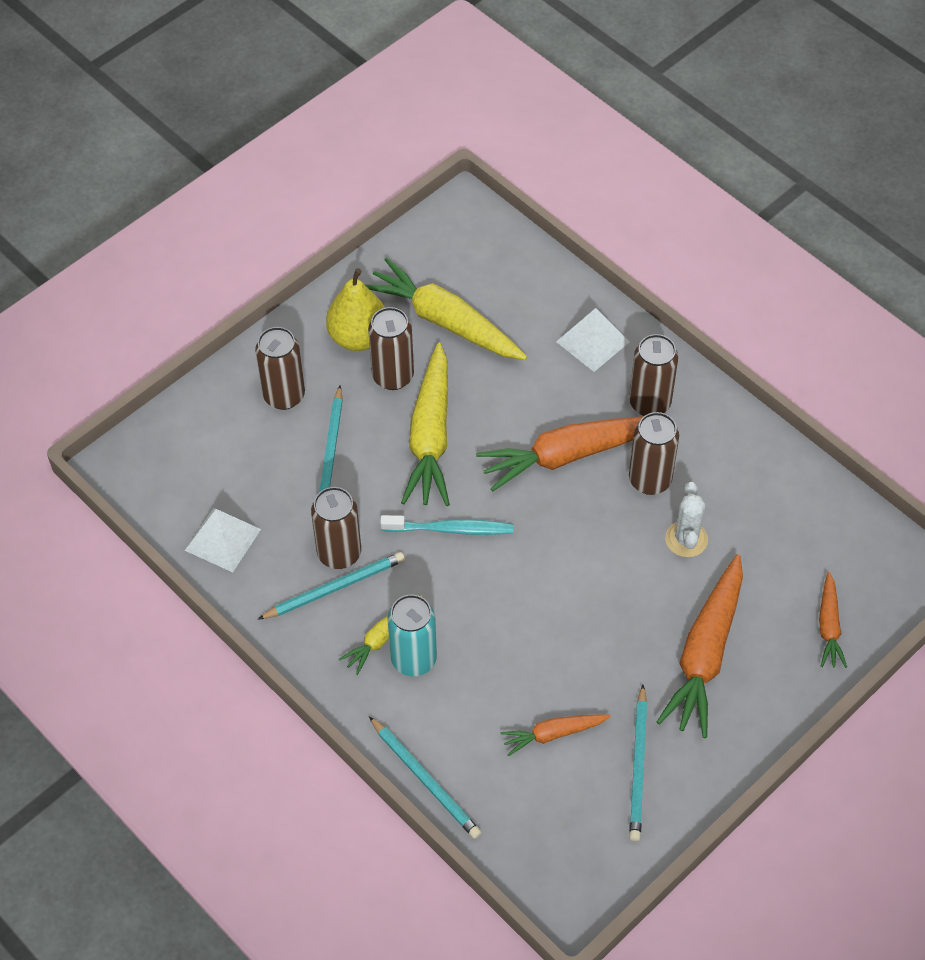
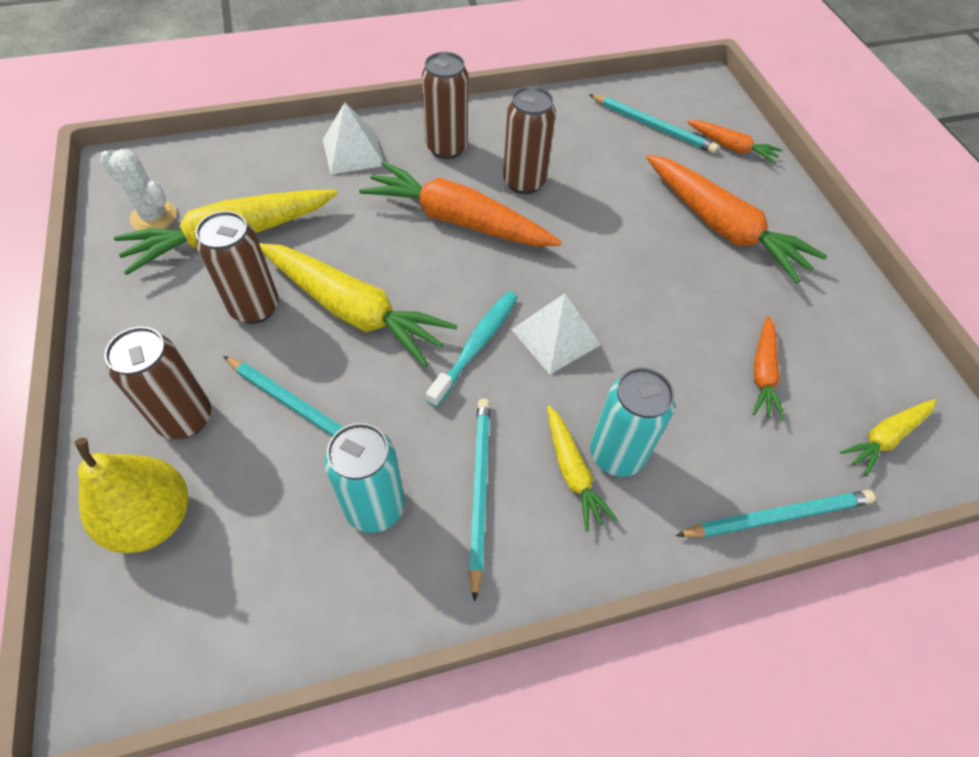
camera: 65 degrees left, 0 degrees up
(223, 539) = (327, 588): white pyramid -> white pyramid (556, 337)
(287, 535) = (375, 507): none -> turquoise can
(339, 553) = (437, 463): brown can -> none
(358, 337) = (179, 313): yellow pear -> yellow pear (152, 518)
(544, 839) = (885, 437): none -> yellow carrot
(569, 455) = (458, 220): orange carrot -> orange carrot turned 105 degrees clockwise
(638, 765) = (822, 324): turquoise pencil -> turquoise pencil (652, 126)
(686, 539) = (599, 187): white cactus -> white cactus (153, 217)

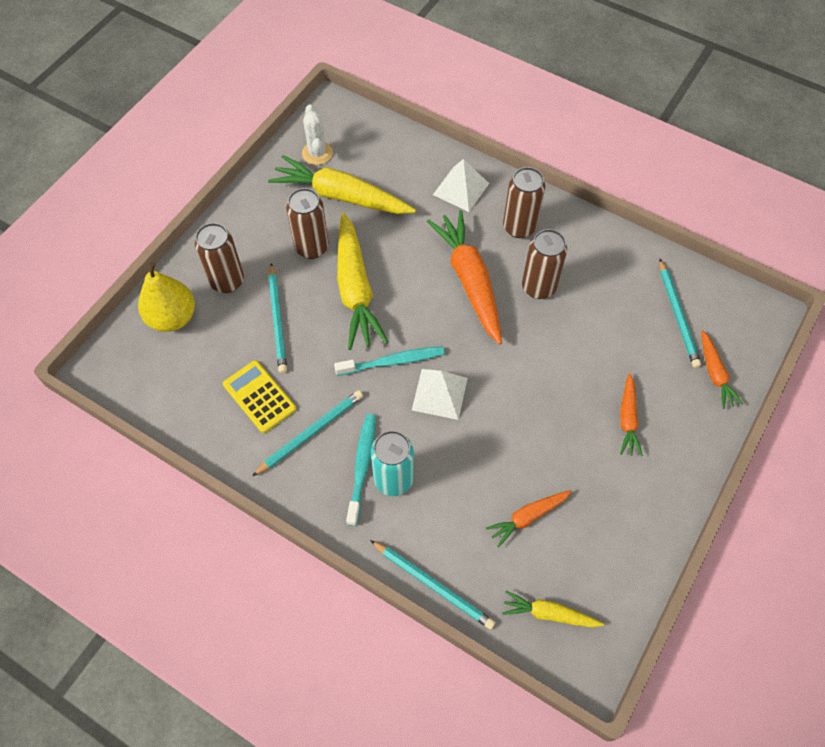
camera: 50 degrees right, 5 degrees up
(375, 507) = (259, 397): turquoise can -> yellow calculator
(572, 472) = (362, 466): yellow carrot -> turquoise toothbrush
(722, 227) = (627, 419): orange carrot -> orange carrot, size x0.52

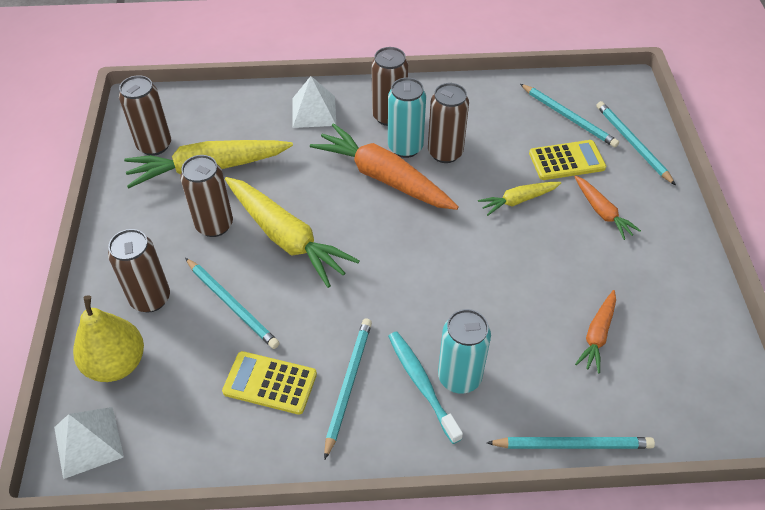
camera: 35 degrees left, 10 degrees down
(317, 153) = (154, 145): white cactus -> brown can
(393, 361) = (373, 278): turquoise toothbrush -> none
(439, 394) = (437, 281): white pyramid -> white pyramid (88, 442)
(509, 263) = (405, 147): none -> turquoise can
(549, 613) = (684, 402): yellow carrot -> yellow carrot (518, 200)
(638, 354) = (566, 160): none -> yellow calculator
(714, 373) = (632, 144): orange carrot -> turquoise pencil

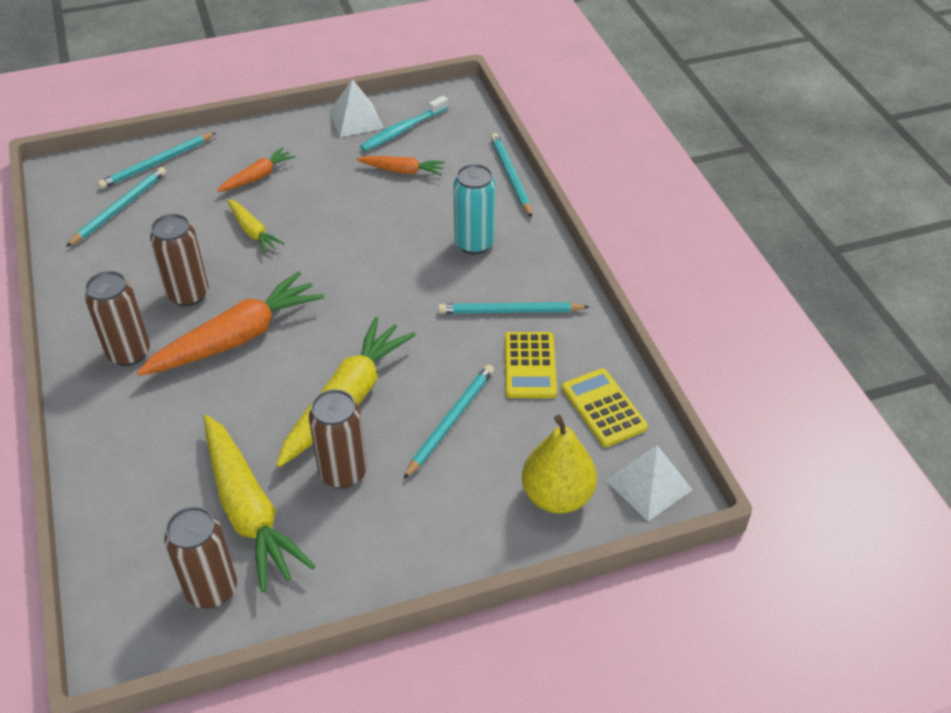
camera: 105 degrees left, 5 degrees down
(150, 298) = (466, 497): brown can -> none
(314, 111) = (125, 428): white pyramid -> white pyramid (356, 120)
(383, 177) = (237, 338): orange carrot -> orange carrot turned 150 degrees counterclockwise
(405, 147) = (184, 329): turquoise can -> none
(421, 384) = (490, 265): turquoise toothbrush -> turquoise toothbrush (402, 130)
(566, 160) = (189, 204): yellow calculator -> yellow calculator (603, 408)

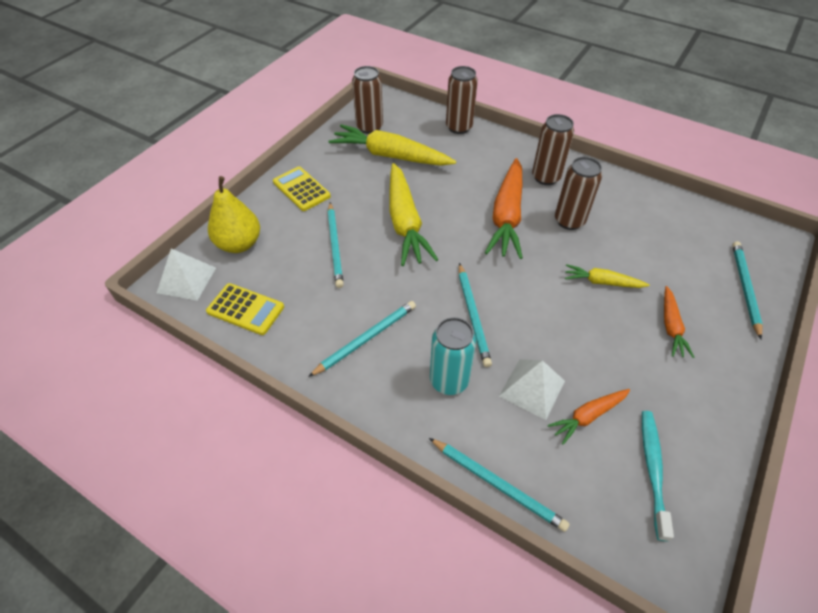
camera: 140 degrees right, 5 degrees up
(119, 208) = (699, 242): turquoise pencil -> turquoise pencil (473, 315)
(343, 472) = (365, 192): brown can -> brown can (459, 127)
(356, 120) = (704, 449): white pyramid -> white pyramid (532, 388)
(530, 365) = (317, 308): yellow calculator -> yellow calculator (301, 189)

